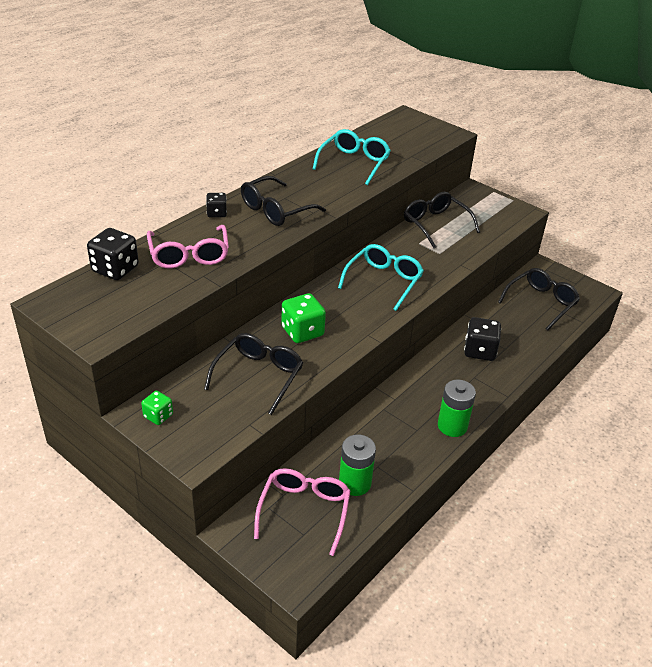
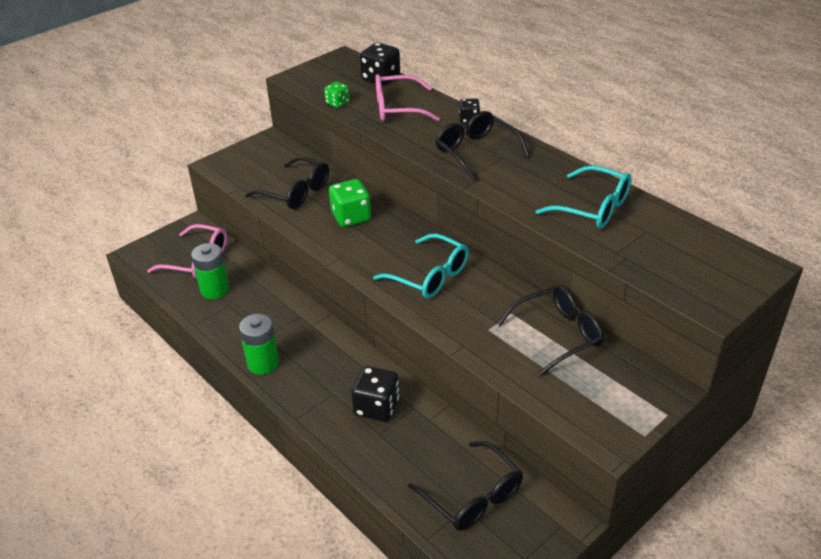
camera: 100 degrees right, 0 degrees up
(158, 416) = (264, 147): green dice -> green dice (337, 103)

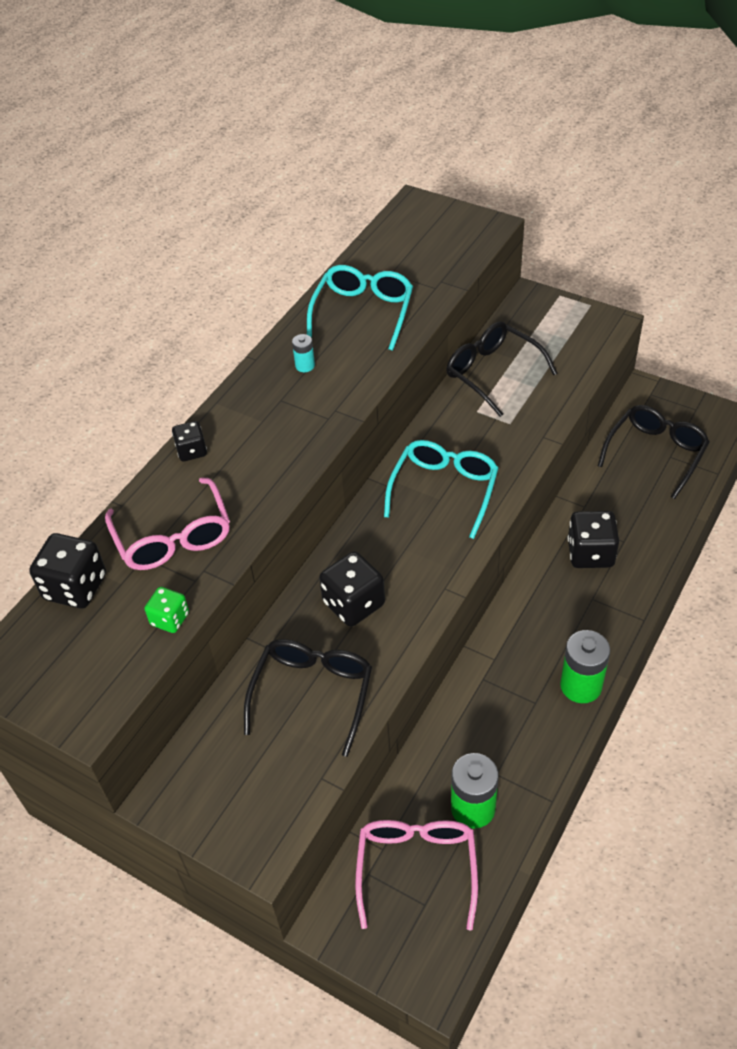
camera: 105 degrees left, 10 degrees up
(351, 217) = (353, 603): green dice -> black dice
(476, 151) = (274, 427): black glasses -> none
(536, 172) = (305, 366): none -> turquoise battery

